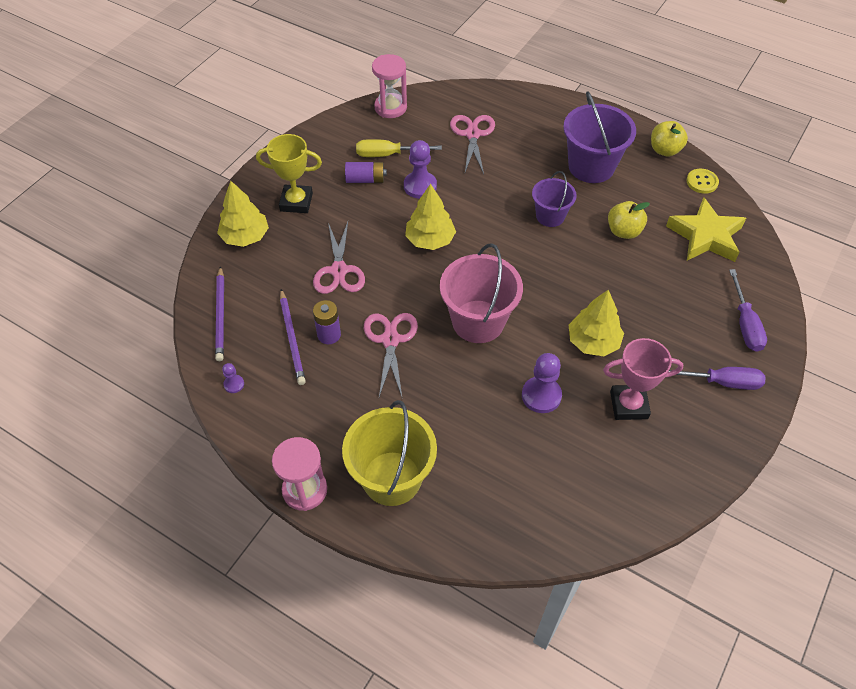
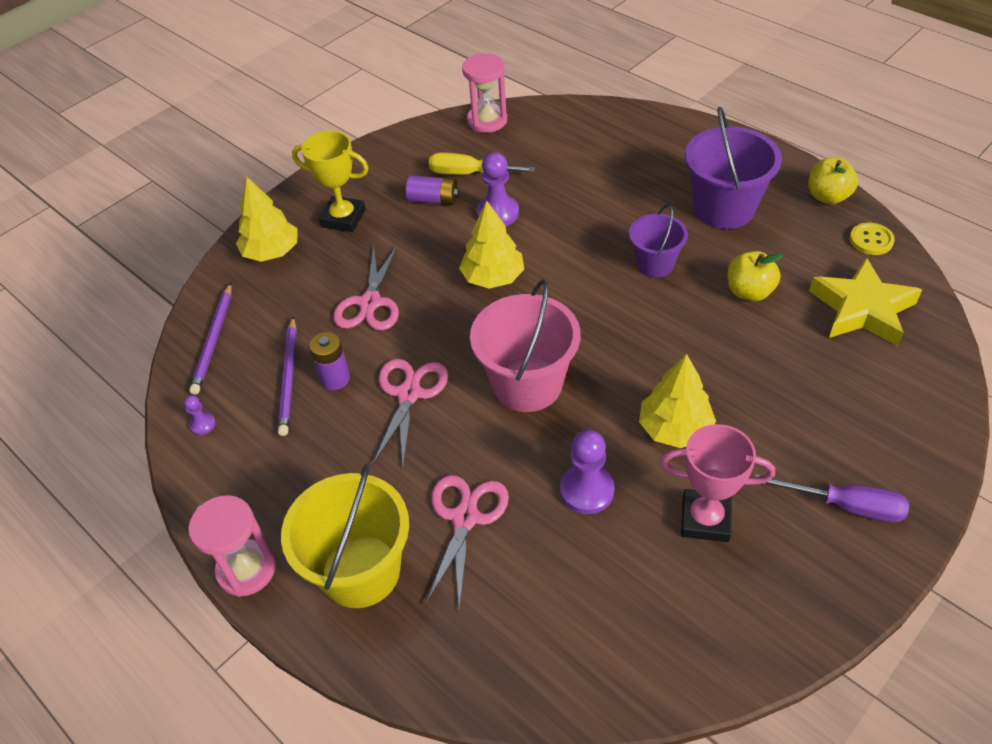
camera: 15 degrees right, 5 degrees down
(472, 134) = (579, 158): pink scissors -> pink scissors (465, 518)
(745, 324) = (896, 430): purple screwdriver -> none

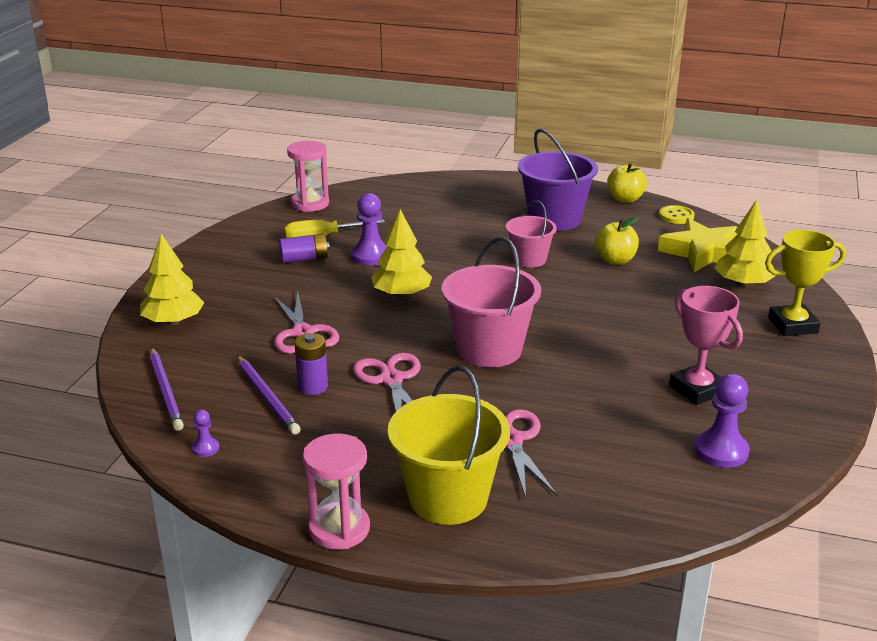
camera: 30 degrees left, 20 degrees down
(343, 218) = (227, 286): yellow trophy -> yellow trophy (792, 325)
(587, 490) = (594, 398): purple pawn -> purple pawn (721, 451)
(655, 264) = (529, 259): purple bucket -> pink bucket
(675, 429) = (629, 346): yellow tree -> yellow tree (743, 284)
(705, 519) = (697, 389): pink trophy -> pink trophy turned 75 degrees clockwise
(845, 506) = (786, 356): purple screwdriver -> none

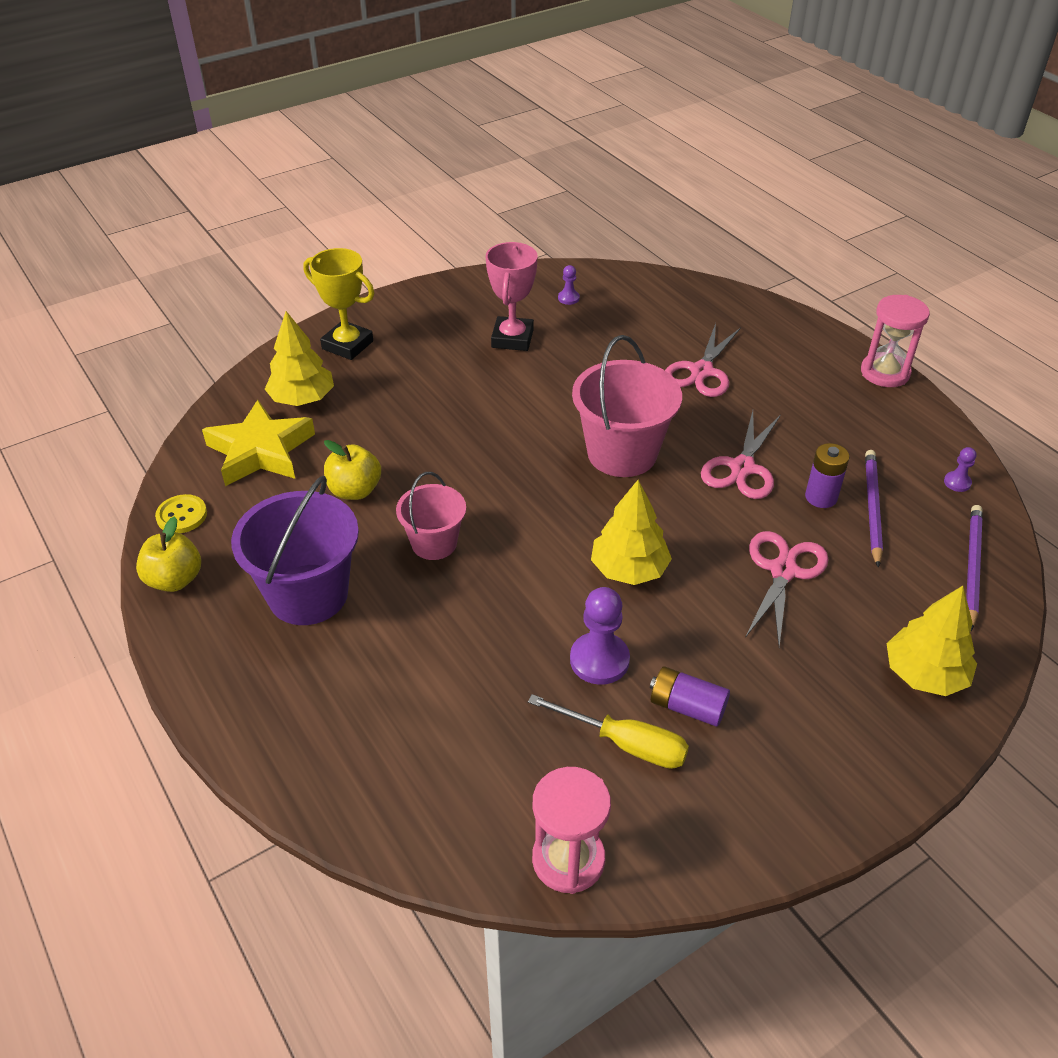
camera: 140 degrees left, 15 degrees up
(448, 498) = (790, 356): yellow bucket -> none
(721, 451) = (568, 298): purple pawn -> purple pawn, size x0.51

